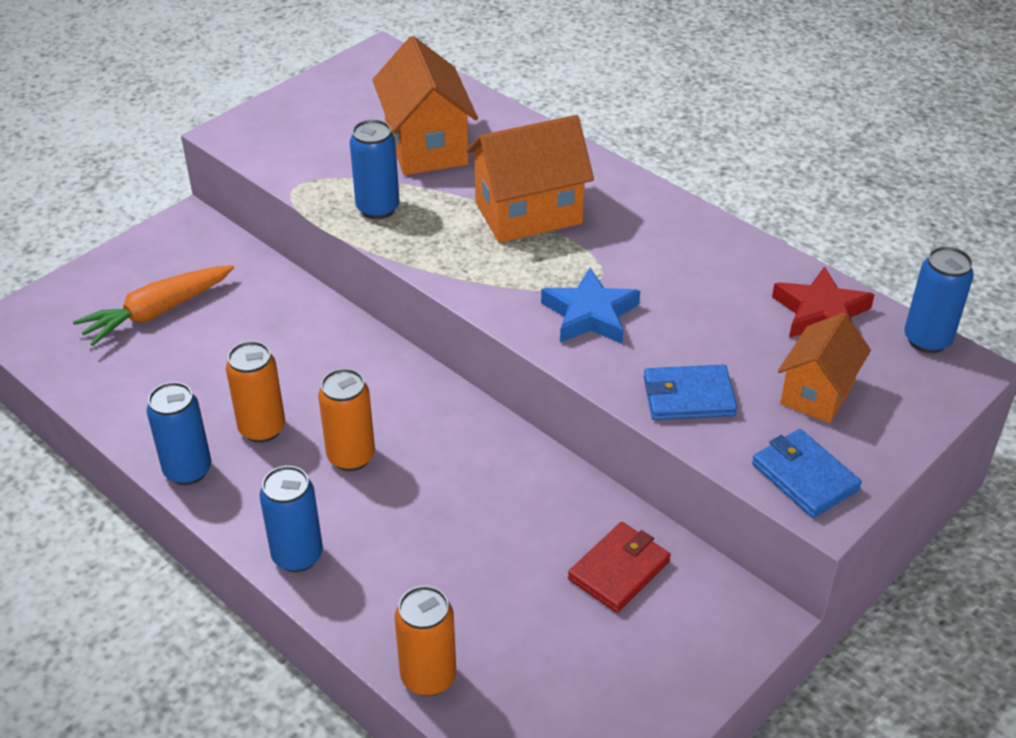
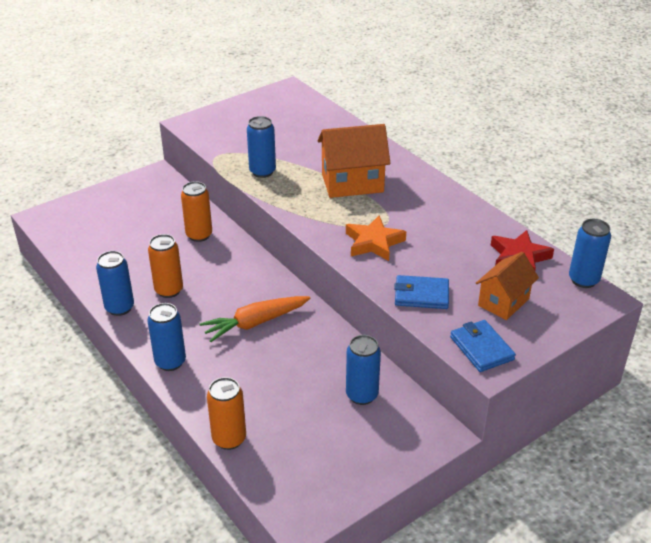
camera: 10 degrees right, 5 degrees down
(157, 312) = (125, 221): orange carrot -> orange carrot (255, 323)
(351, 456) = (217, 312): orange can -> orange can (199, 235)
(426, 146) = (301, 141): orange house -> none
(590, 314) = (374, 242): blue star -> orange star
(619, 570) = (362, 395): red wallet -> blue can

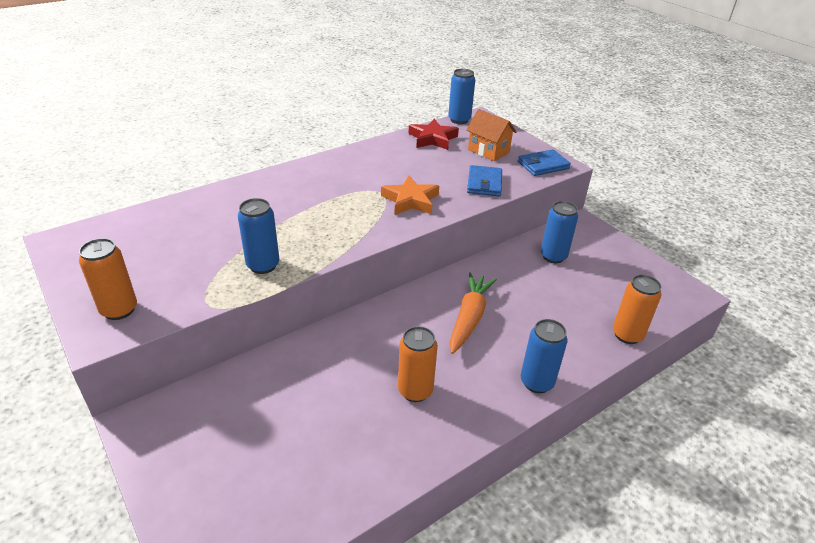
camera: 90 degrees left, 0 degrees up
(119, 308) = (449, 438): blue can -> none
(199, 235) = (306, 367): orange can -> orange can (119, 310)
(255, 323) = (469, 318): orange carrot -> orange carrot turned 135 degrees counterclockwise
(352, 183) = (305, 206): orange house -> none

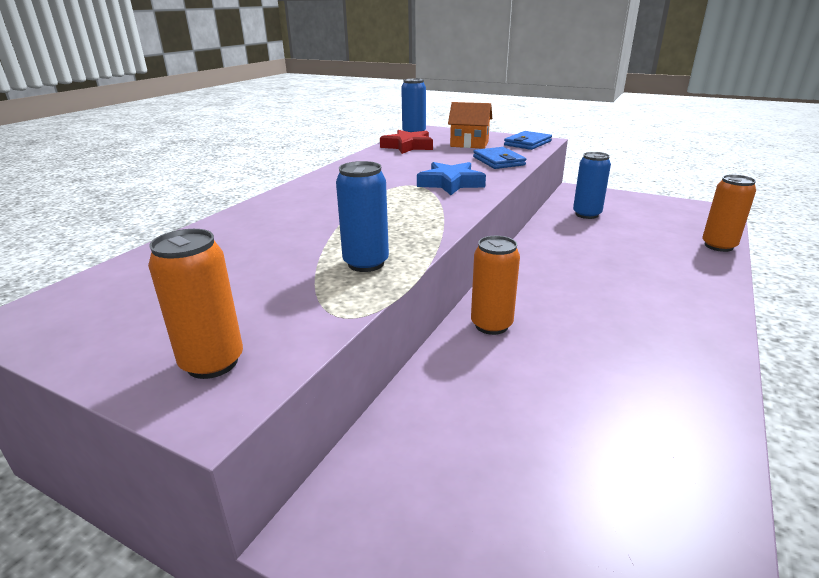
camera: 25 degrees left, 10 degrees down
(410, 200) = (450, 183): orange star -> blue star
(415, 391) = (620, 347): orange can -> orange can (491, 325)
(469, 318) = (583, 274): orange carrot -> none
(536, 382) = (709, 301): blue can -> none

